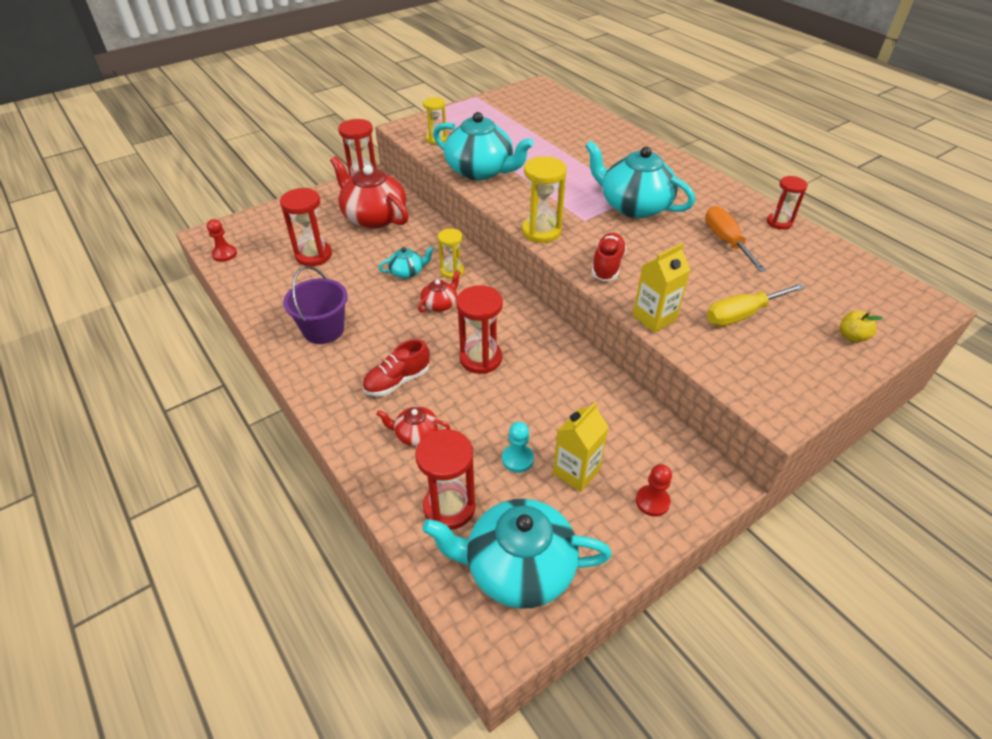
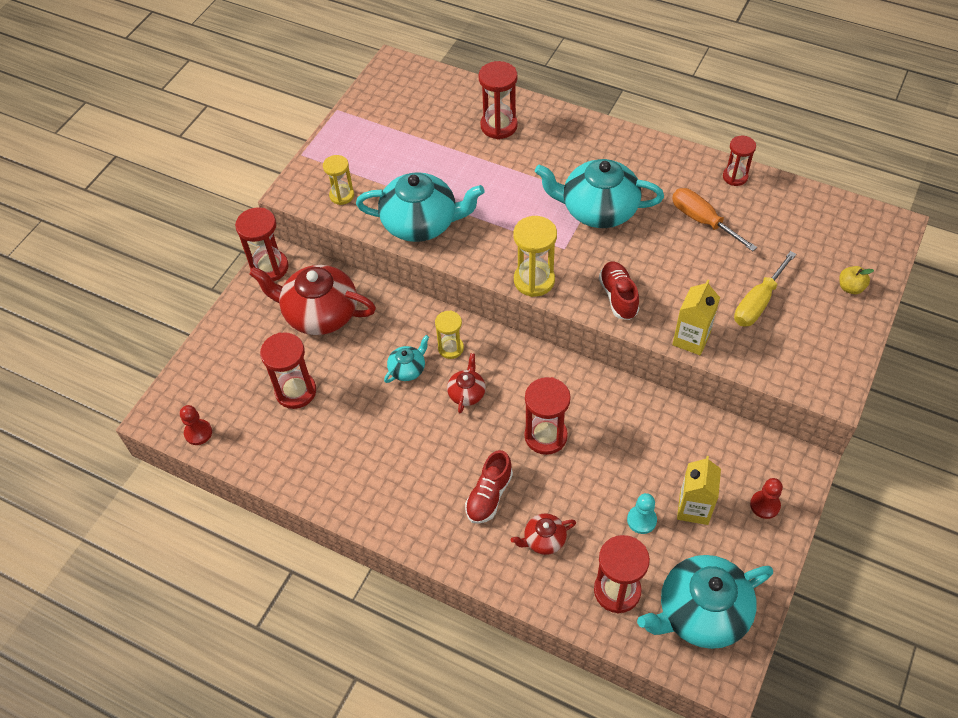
camera: 25 degrees left, 10 degrees up
(323, 330) = (378, 474): purple bucket -> none
(590, 136) = (499, 126): none -> red hourglass

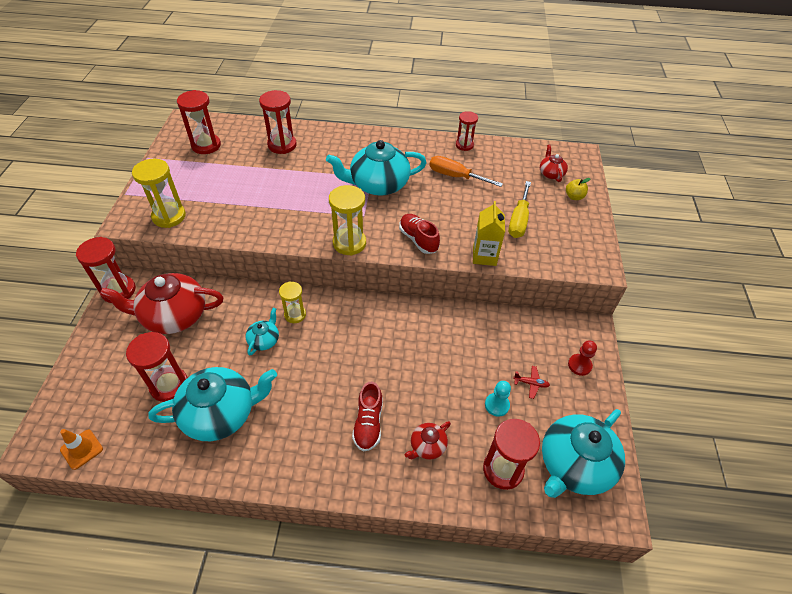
camera: 25 degrees left, 5 degrees down
(198, 433) = (81, 449): red pawn -> orange traffic cone
(342, 195) = (169, 216): yellow hourglass -> yellow hourglass, size x1.56
(421, 223) = (243, 222): turquoise teapot -> turquoise teapot (221, 413)
(467, 393) = (320, 345): red teapot -> red teapot (551, 173)
(545, 436) = (396, 361): red hourglass -> red hourglass (206, 145)
(693, 508) = (531, 383): yellow carton -> red plane

